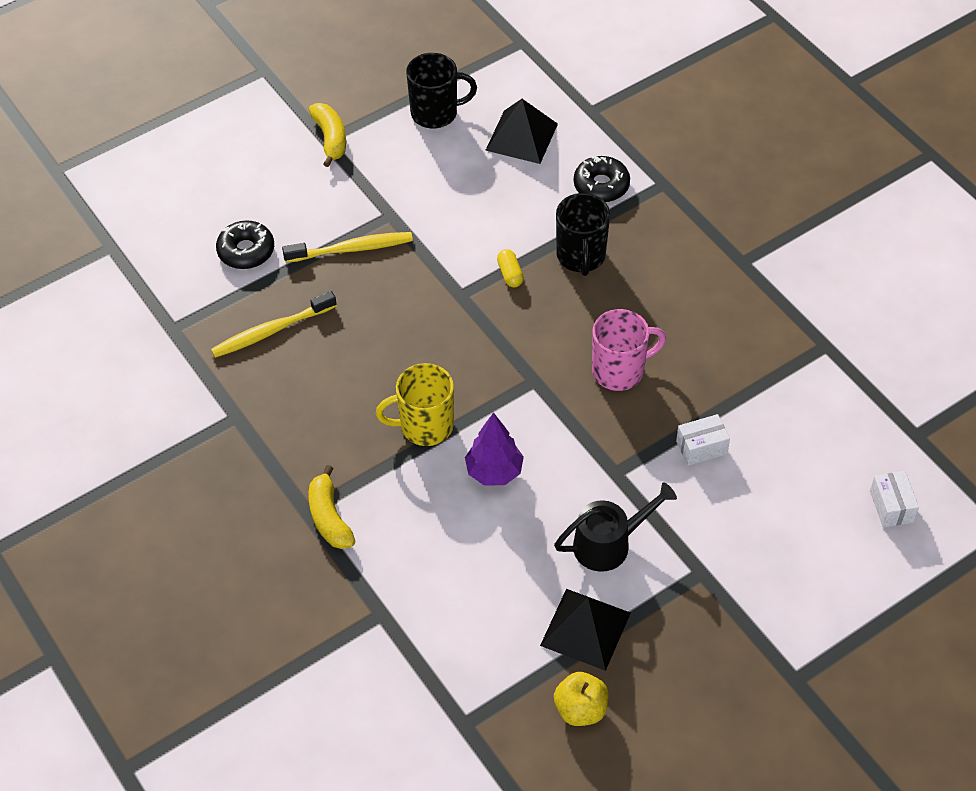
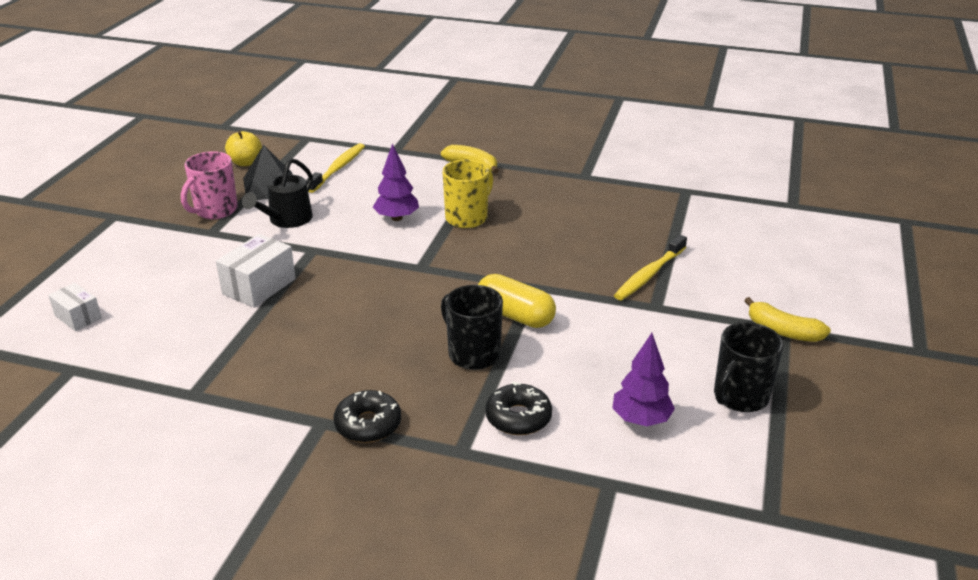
camera: 140 degrees right, 20 degrees down
(246, 251) = (713, 241): black donut -> black donut (368, 424)
(271, 331) = (628, 214): yellow toothbrush -> yellow toothbrush (338, 168)
(510, 274) = (515, 315): yellow capsule -> yellow capsule, size x1.96
(521, 137) = (641, 419): black pyramid -> purple tree
(619, 371) = (363, 299): pink mug -> pink mug (215, 210)
(701, 447) = (259, 286): white box -> white box, size x1.59

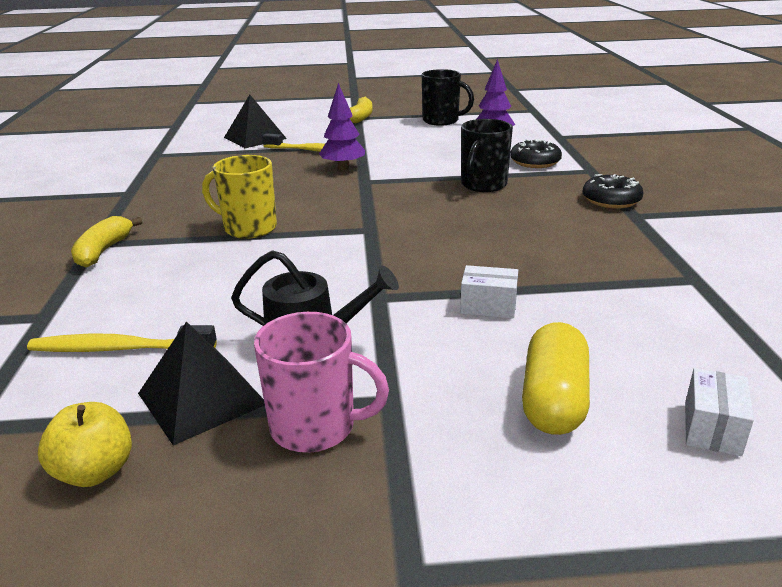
camera: 110 degrees left, 5 degrees down
(259, 286) = (488, 306): white box -> white box, size x0.63
(397, 218) = (268, 265): purple tree -> purple tree (343, 168)
(515, 315) = (415, 181): yellow capsule -> yellow capsule (553, 399)
(720, 246) = (255, 138): none -> black pyramid

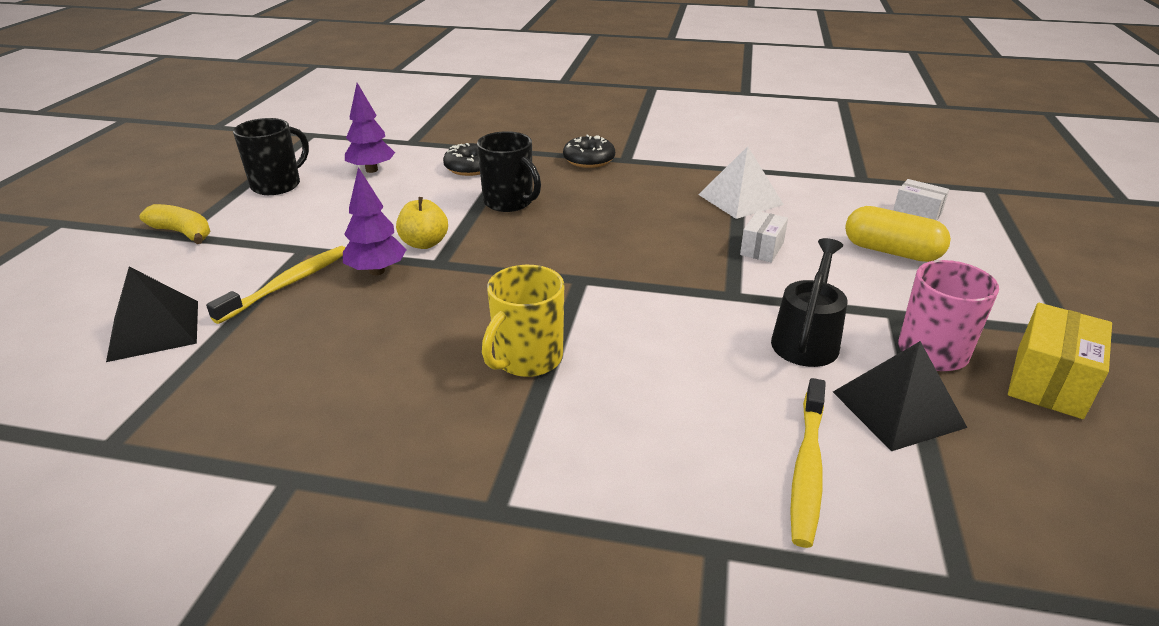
camera: 75 degrees left, 5 degrees up
(95, 471) = (1011, 475): yellow apple -> yellow apple (424, 243)
(103, 251) = (528, 497): yellow banana -> none
(269, 528) = (1048, 382): none -> yellow box
(604, 285) = (740, 199): none -> white pyramid

